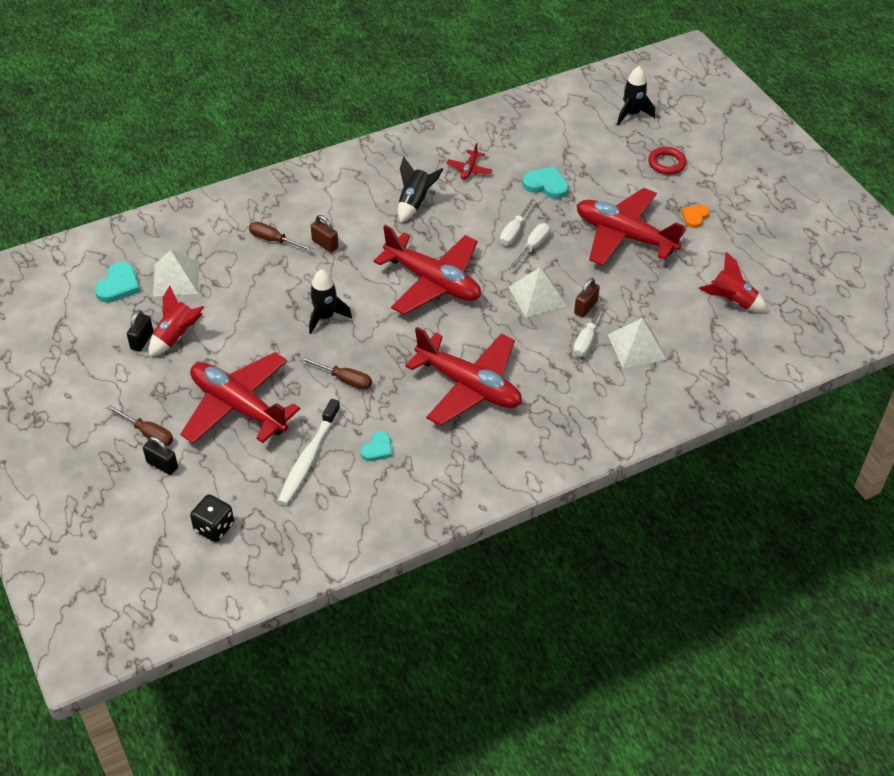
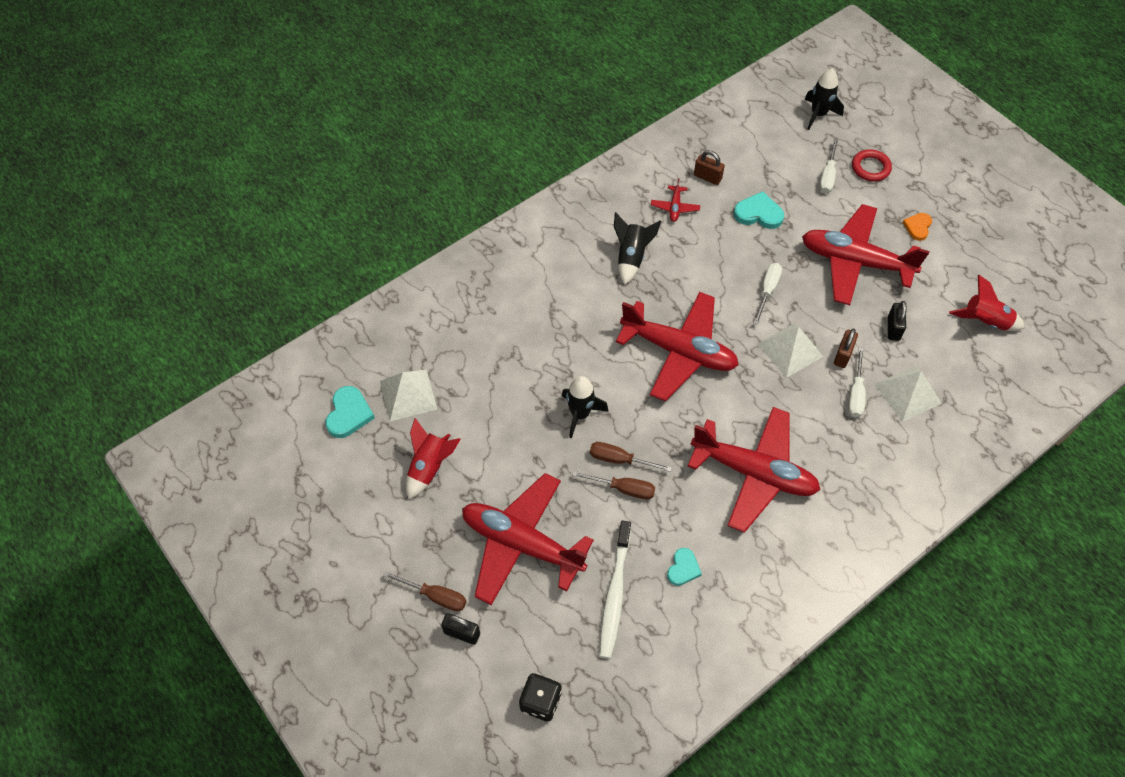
camera: 10 degrees left, 10 degrees up
(142, 340) = (394, 479): black padlock -> black padlock (893, 328)
(274, 240) = (498, 329): brown screwdriver -> brown screwdriver (619, 460)
(325, 244) = (553, 324): brown padlock -> brown padlock (707, 177)
(514, 231) = (743, 275): white screwdriver -> white screwdriver (827, 176)

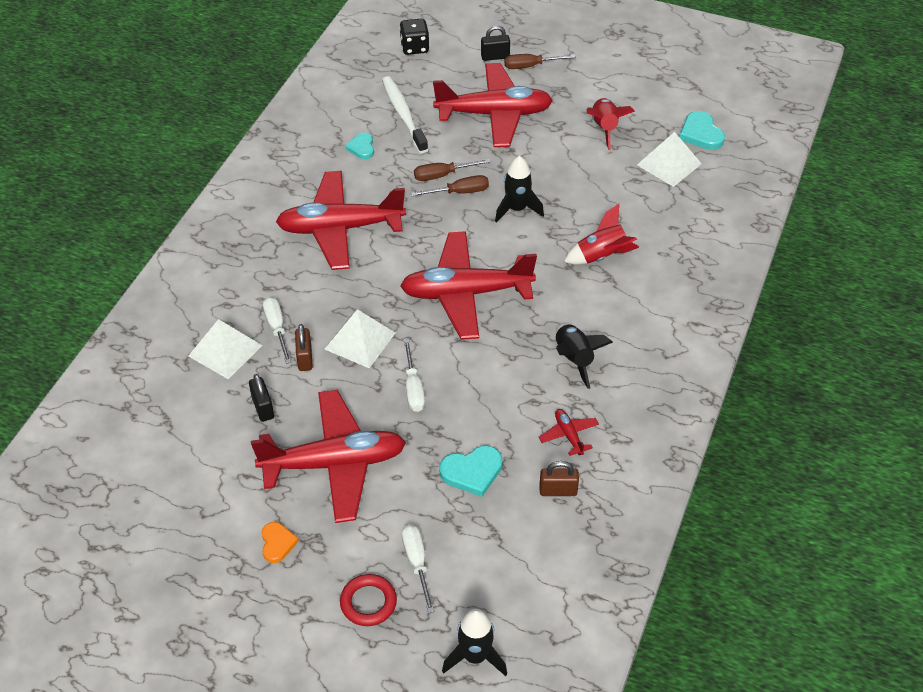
camera: 150 degrees right, 10 degrees down
(985, 321) = (164, 459): red rocket -> red rocket (601, 256)

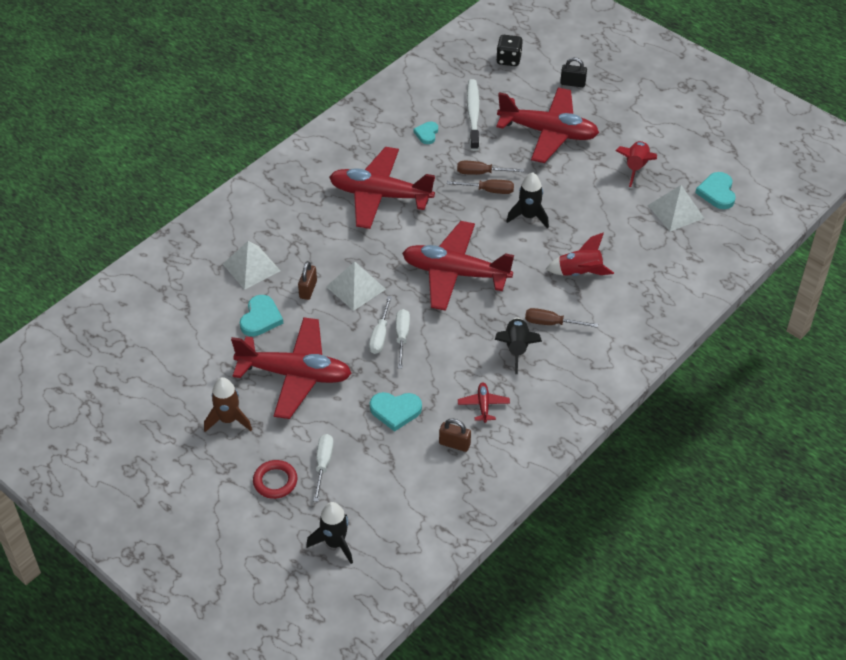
camera: 20 degrees right, 0 degrees up
(263, 408) = (261, 318): black padlock -> turquoise heart
(277, 328) = (297, 261): white screwdriver -> white screwdriver (402, 337)
(277, 543) = (228, 420): orange heart -> brown rocket
(530, 66) = (599, 99): brown screwdriver -> brown screwdriver (551, 323)

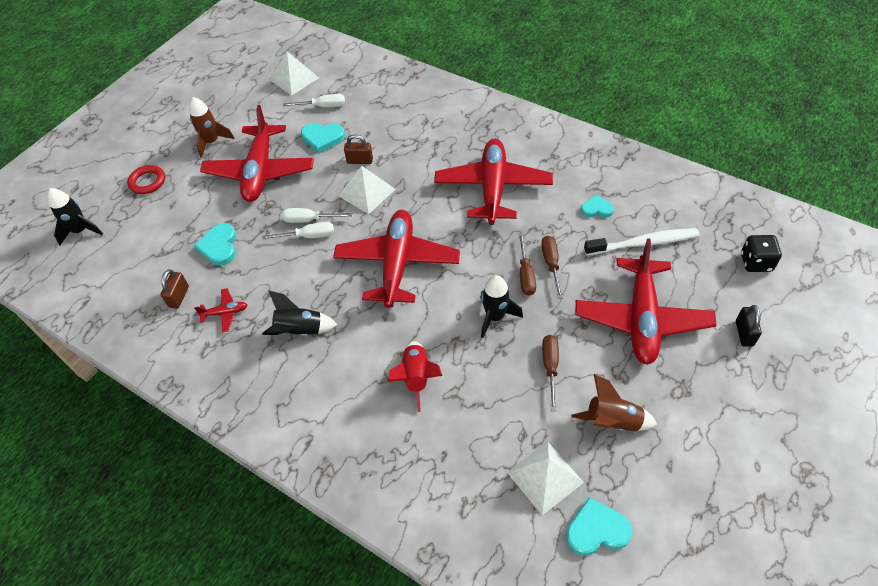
camera: 85 degrees right, 5 degrees up
(251, 267) = (381, 120): white pyramid -> white pyramid (294, 79)
(323, 464) = (162, 208): white screwdriver -> white screwdriver (323, 106)
(551, 323) = (337, 358): brown screwdriver -> brown screwdriver (550, 367)
(636, 167) = (612, 421): red rocket -> brown rocket

